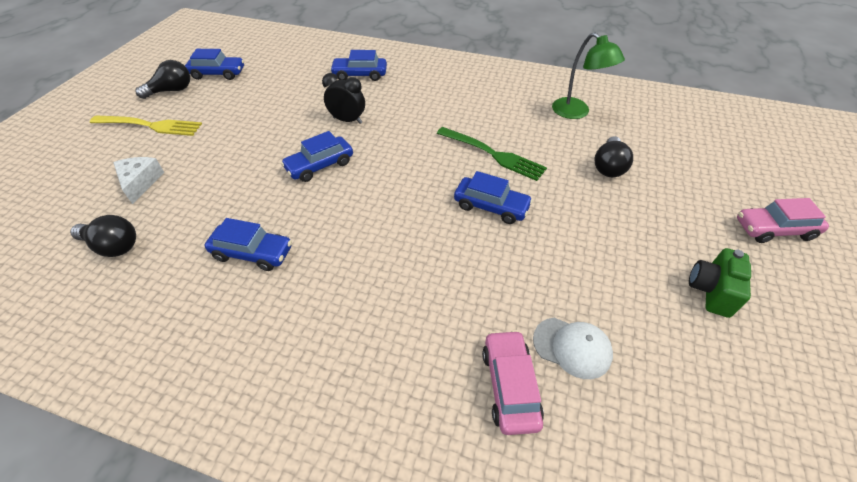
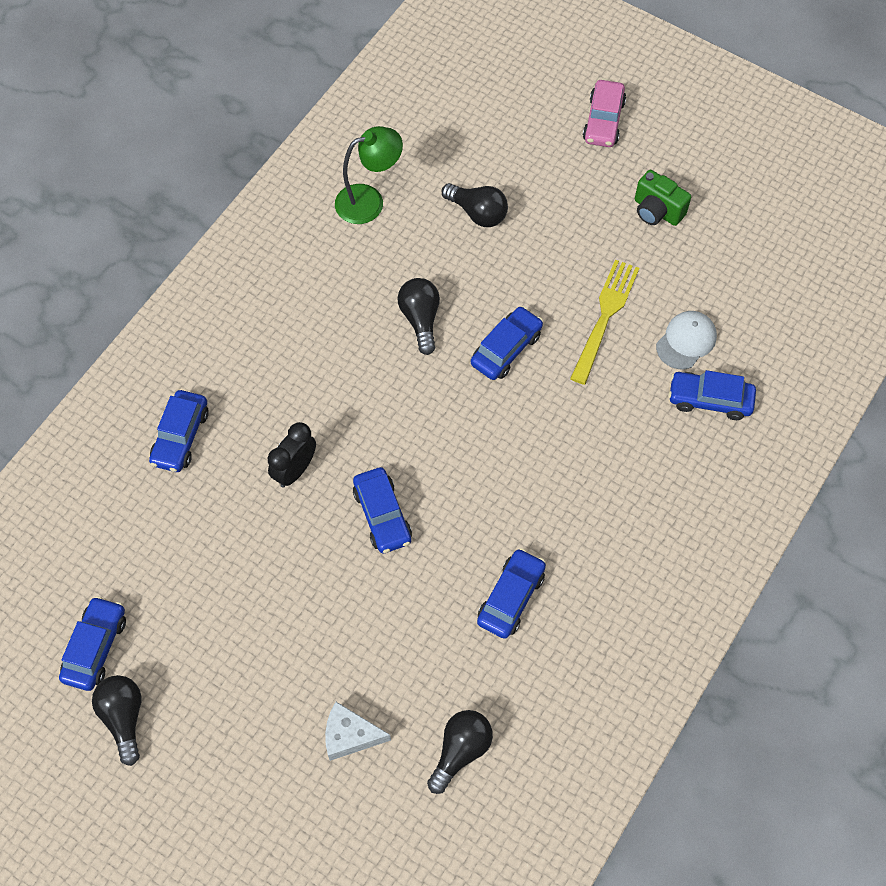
camera: 75 degrees left, 15 degrees up
(150, 125) = (216, 740): yellow fork -> yellow fork (605, 317)
(493, 154) = (420, 319): green fork -> black light bulb
(509, 386) = (710, 400): pink car -> blue car

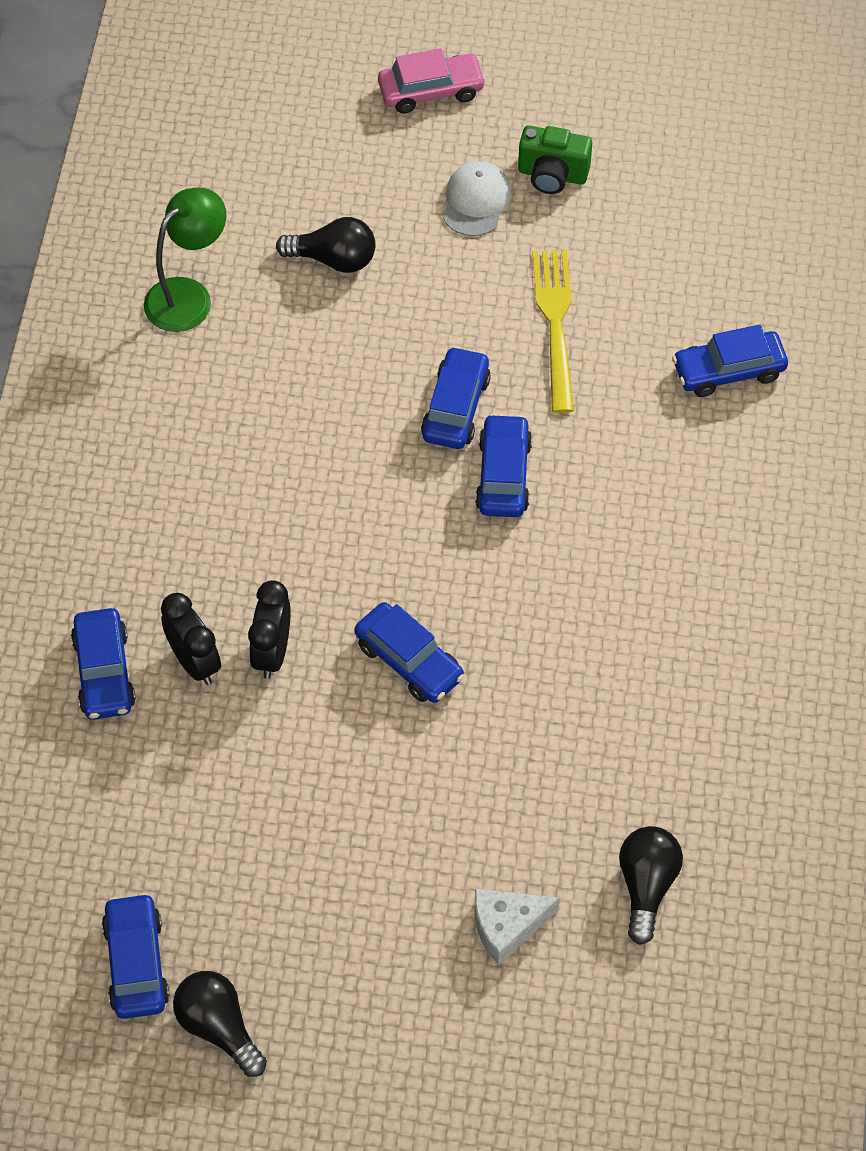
camera: 25 degrees left, 5 degrees down
(242, 455) = (194, 662): none -> black clock
(420, 319) = (331, 413): black light bulb -> none
(511, 597) = (614, 690): blue car -> blue car (503, 475)
(603, 121) = (431, 91): pink car -> pink car turned 90 degrees counterclockwise
(686, 341) = (666, 314): white cap -> white cap (476, 201)

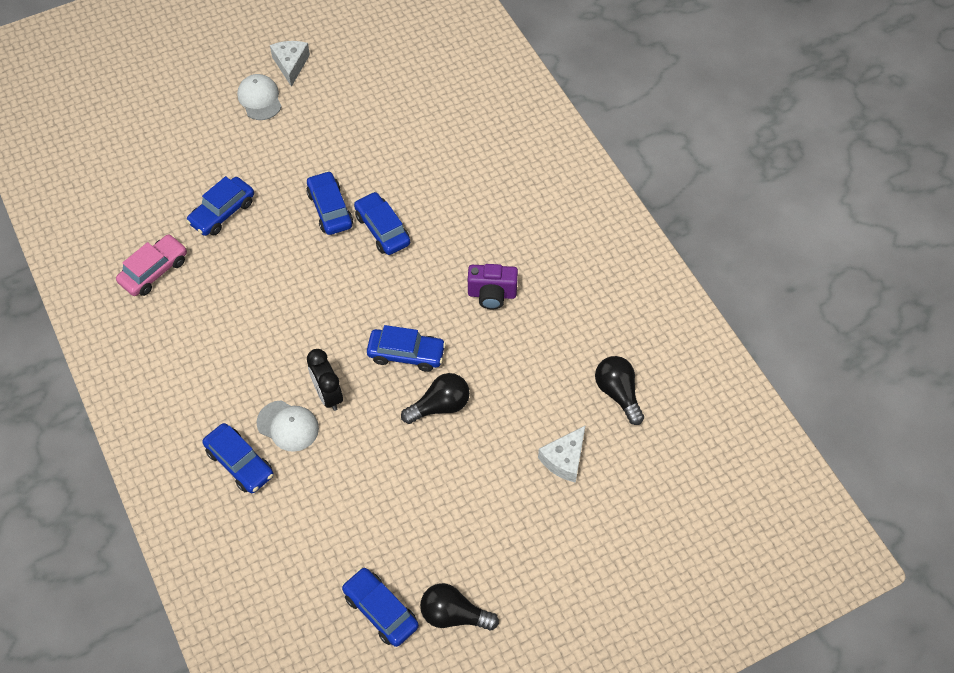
camera: 35 degrees left, 0 degrees up
(188, 296) = (134, 232): green lamp -> none
(194, 662) = (288, 426): black clock -> white cap
(333, 259) = (203, 169): black light bulb -> black light bulb (440, 406)
(431, 91) = (191, 56): pink car -> pink car (154, 271)
(552, 175) = (291, 65): green camera -> white cheese
(555, 324) = (350, 138): yellow fork -> none
(581, 650) = (492, 294): none -> purple camera
(728, 371) = (458, 113): blue car -> blue car (222, 212)

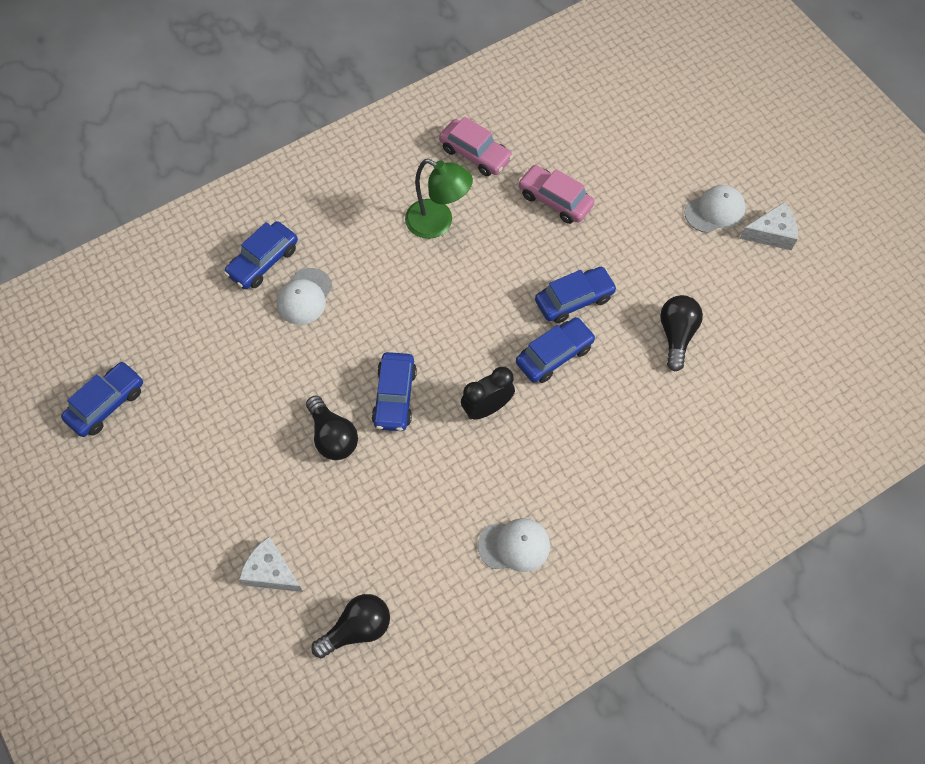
camera: 85 degrees right, 5 degrees up
(222, 212) = (555, 200): blue car -> pink car
(227, 308) = (438, 223): none -> green lamp
(328, 395) = (341, 328): black clock -> black clock (487, 408)
(454, 615) = (98, 472): black light bulb -> black light bulb (676, 335)
(492, 294) = (479, 479): purple camera -> none
(553, 274) = (514, 545): none -> white cap

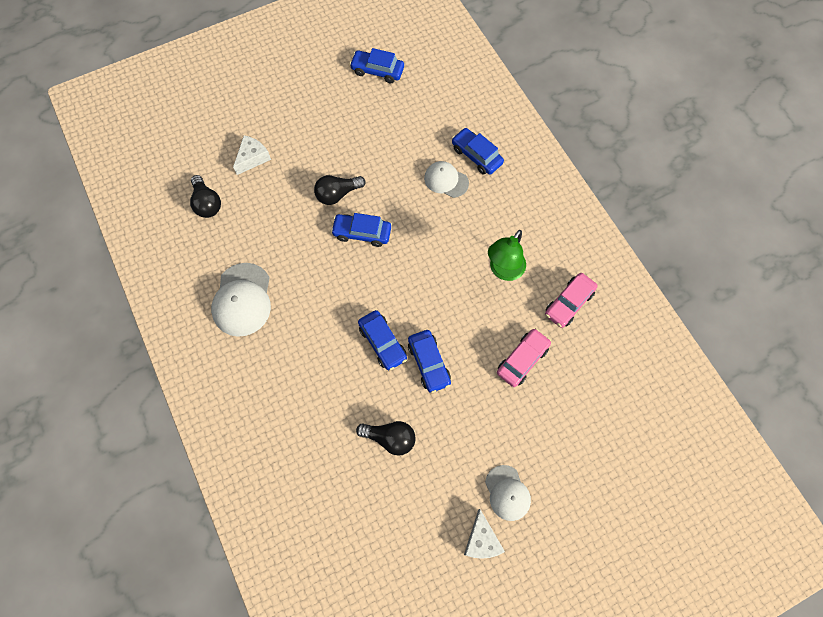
camera: 95 degrees right, 5 degrees up
(106, 404) = (377, 71): blue car -> blue car turned 150 degrees clockwise
(487, 408) = (345, 291): black clock -> none
(514, 545) = (242, 300): white cap -> white cap, size x1.58

